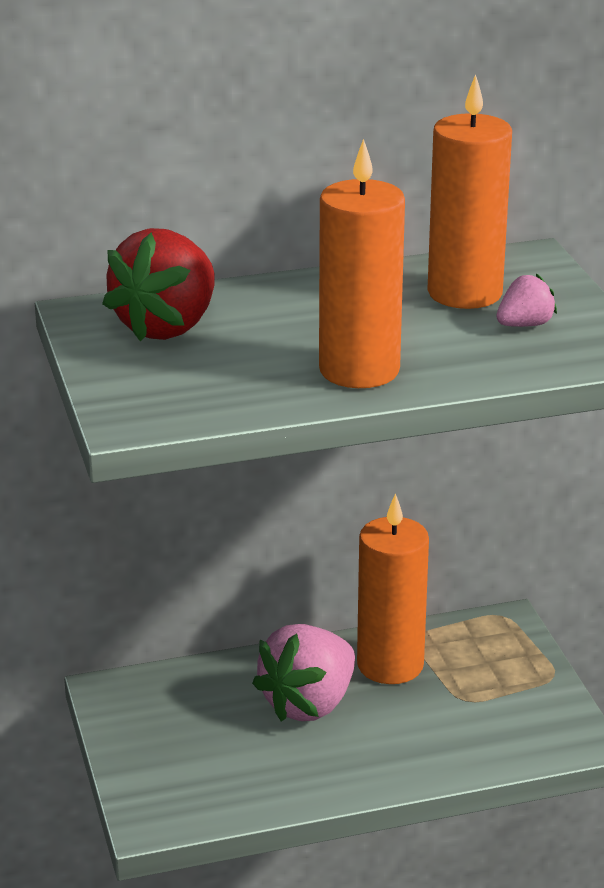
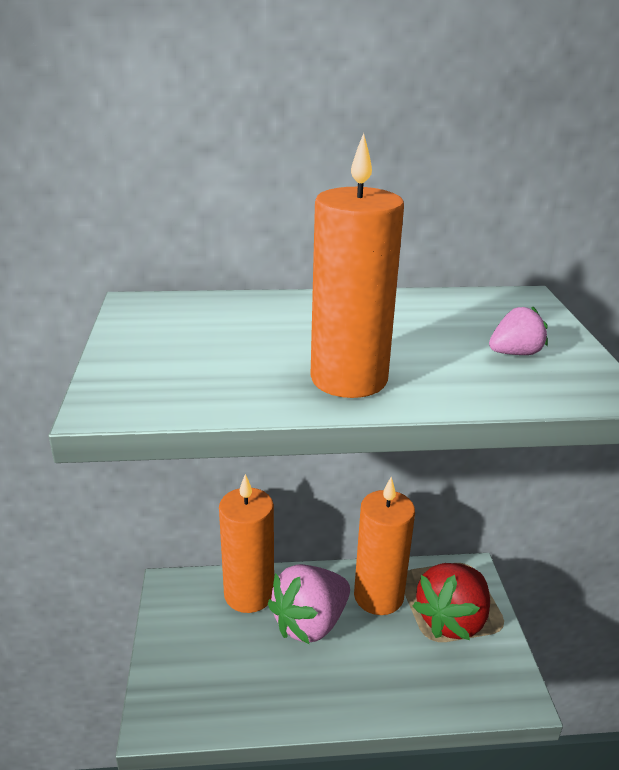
camera: 10 degrees right, 0 degrees up
(167, 327) = (197, 322): red strawberry -> red strawberry (452, 620)
(465, 293) = (463, 320): orange candle -> orange candle (249, 594)

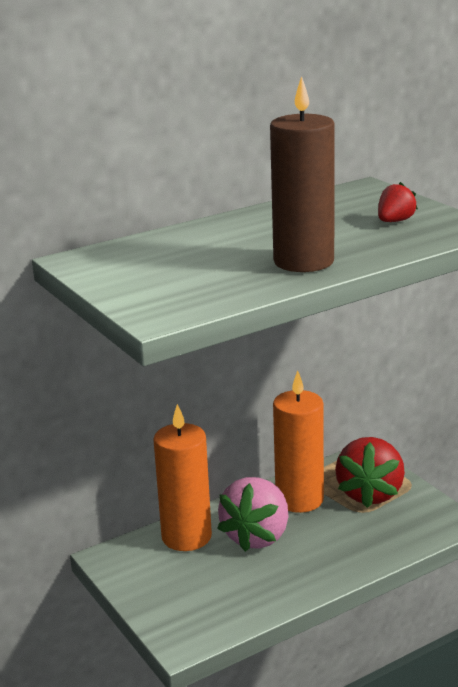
camera: 25 degrees left, 5 degrees down
(349, 379) = (303, 261): orange candle -> brown candle
(515, 353) = (395, 221): pink strawberry -> red strawberry

